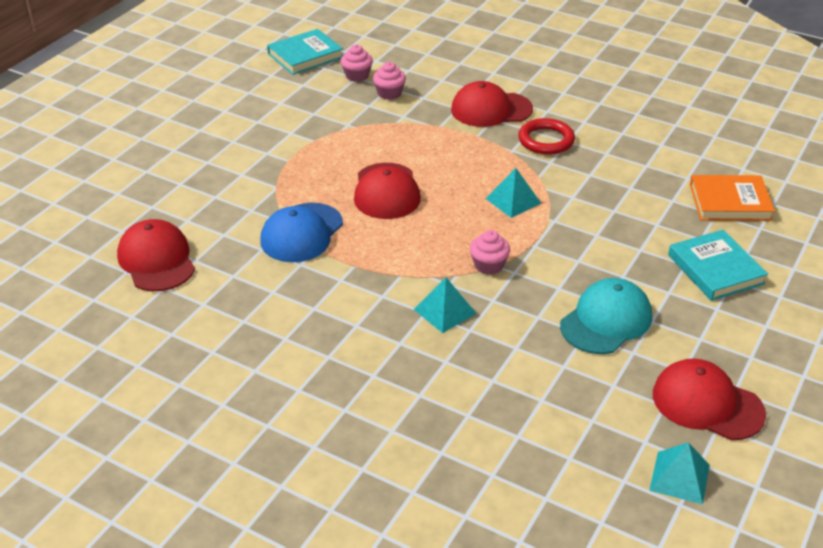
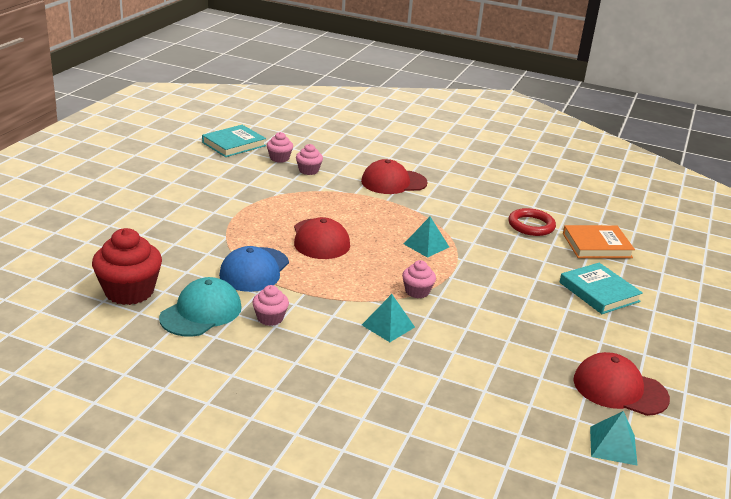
camera: 10 degrees left, 10 degrees down
(157, 260) = (129, 291): red cap -> red cupcake
(309, 298) = (270, 318): none -> pink cupcake
(546, 140) = (442, 203): red ring -> red ring (531, 225)
(606, 321) = (522, 330): turquoise cap -> turquoise cap (201, 312)

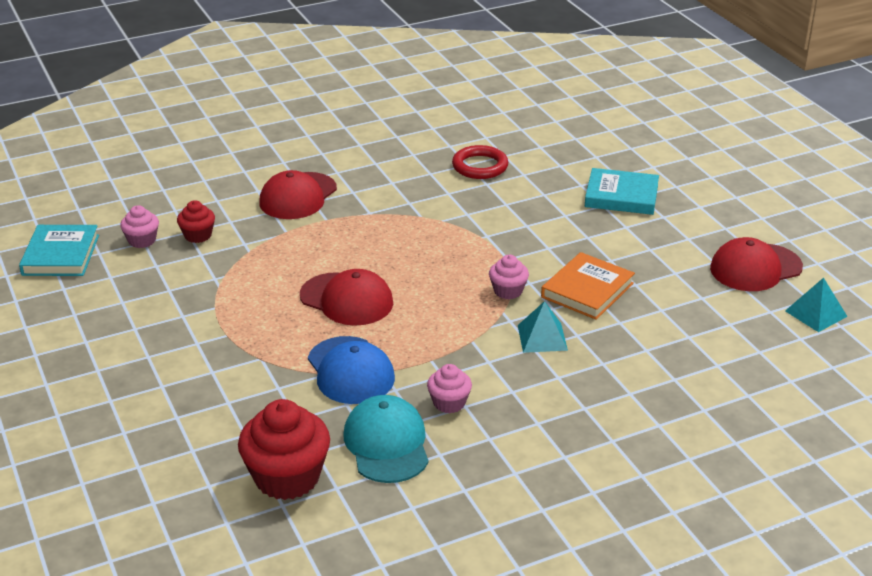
camera: 45 degrees left, 5 degrees up
(308, 170) = (198, 235): pink cupcake -> red cupcake
(426, 245) = (438, 242): turquoise pyramid -> none
(596, 245) = (554, 153): orange book -> orange book (587, 290)

